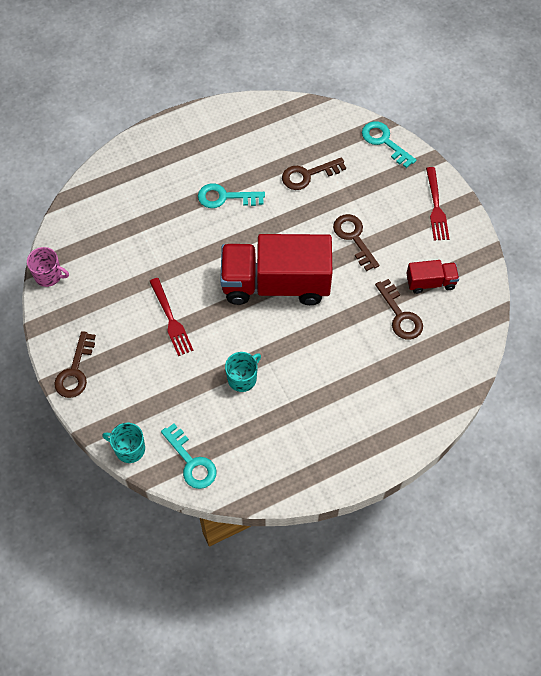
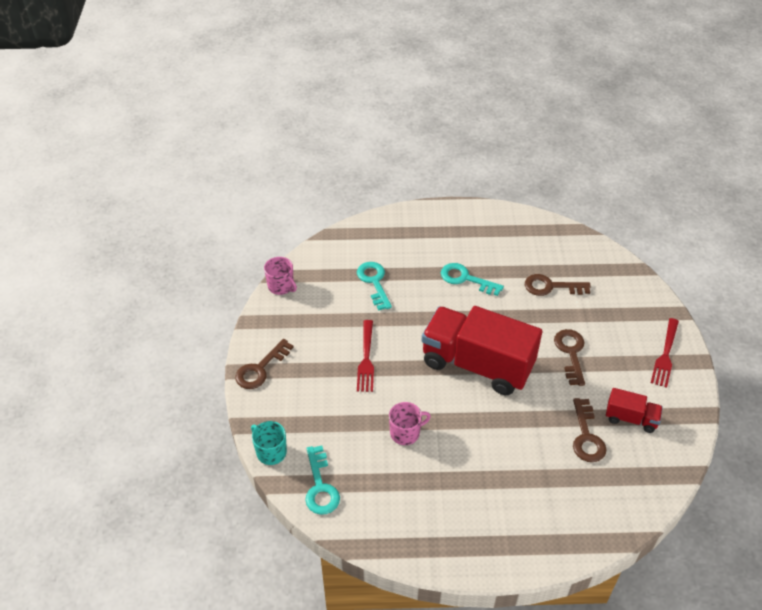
camera: 25 degrees right, 15 degrees down
(242, 378) = (405, 433): turquoise mug -> pink mug
(384, 142) = (637, 284): turquoise key -> turquoise key (374, 282)

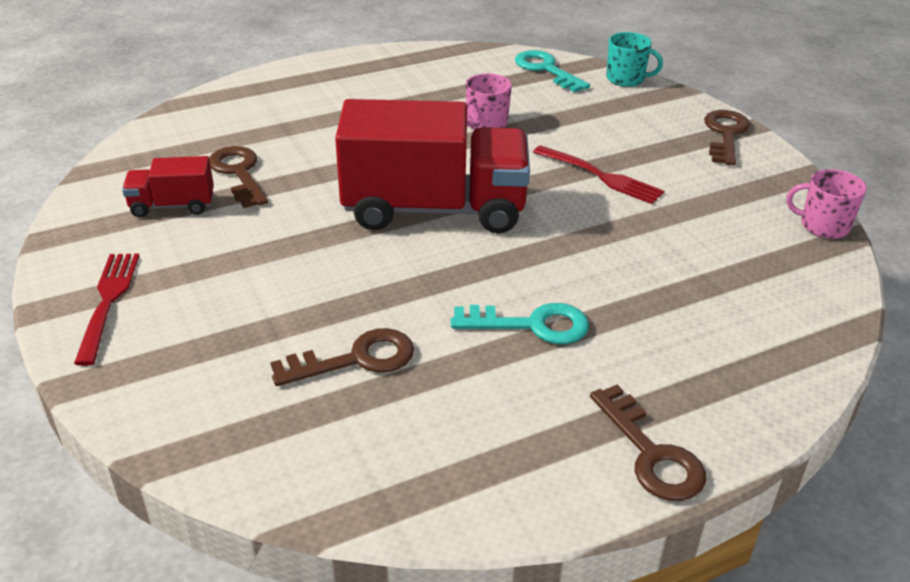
camera: 155 degrees right, 10 degrees down
(366, 359) = (601, 176): red fork -> red fork turned 150 degrees clockwise
(374, 282) = (687, 272): turquoise key -> none
(570, 353) = (286, 261): brown key -> brown key (651, 453)

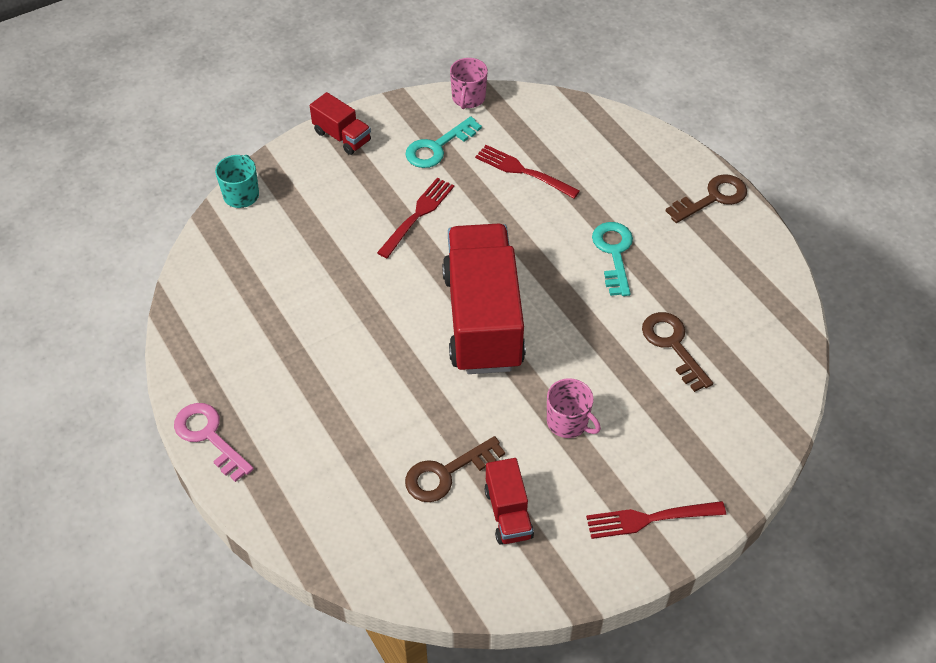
camera: 95 degrees left, 15 degrees up
(333, 63) = (209, 437): none -> pink key
(486, 124) = (337, 294): pink mug -> pink mug (568, 422)
(546, 70) = (223, 253): turquoise key -> turquoise key (438, 147)
(686, 260) = (523, 171): none -> red fork
(725, 134) = (342, 136): brown key -> red truck

